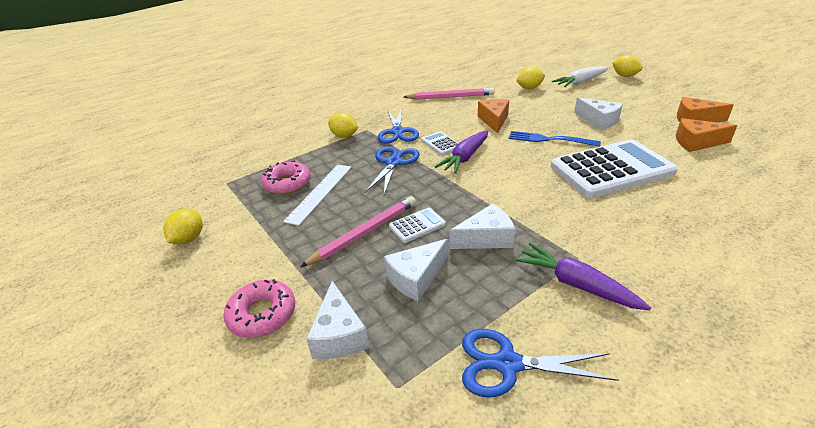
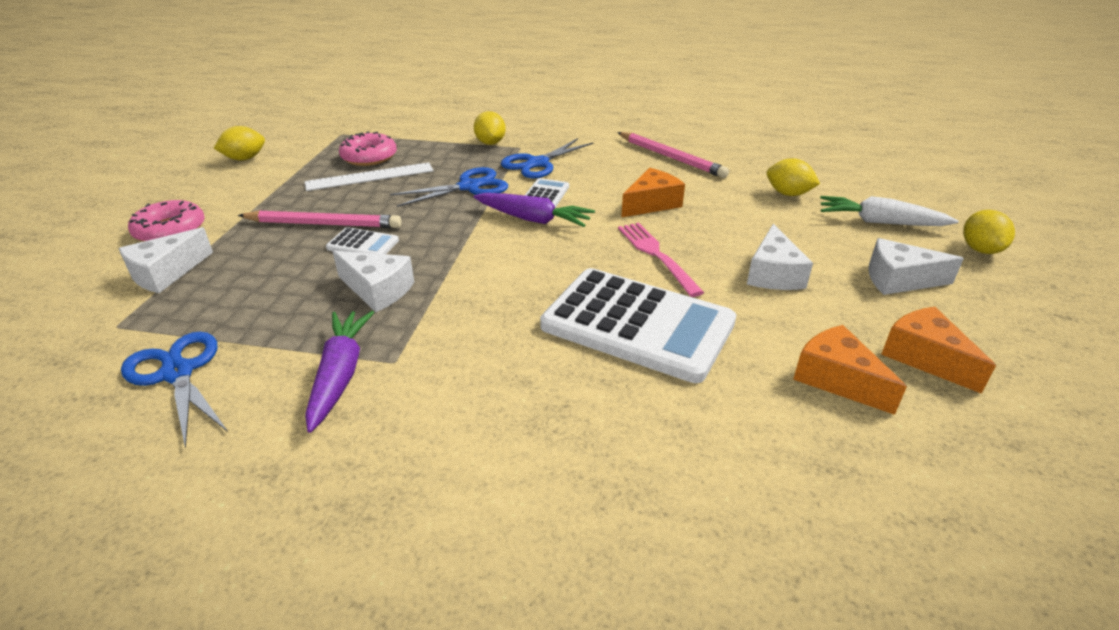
camera: 45 degrees right, 0 degrees up
(416, 278) = (274, 277): white cheese -> white cheese (899, 280)
(465, 157) = (533, 219): purple carrot -> purple carrot turned 150 degrees counterclockwise
(549, 139) = (656, 255): blue fork -> pink fork

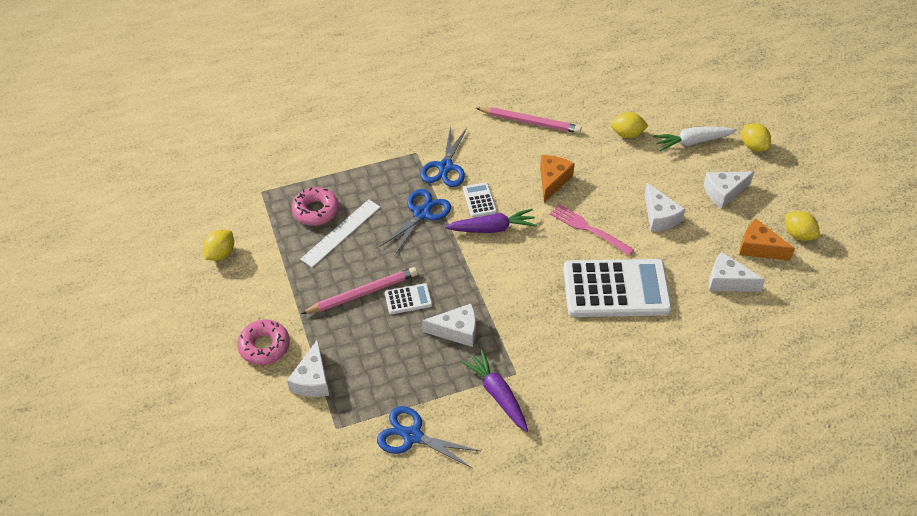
camera: 30 degrees left, 15 degrees up
(490, 143) = (390, 156): yellow lemon -> yellow lemon (798, 234)
(837, 379) = (727, 281): orange cheese -> white cheese

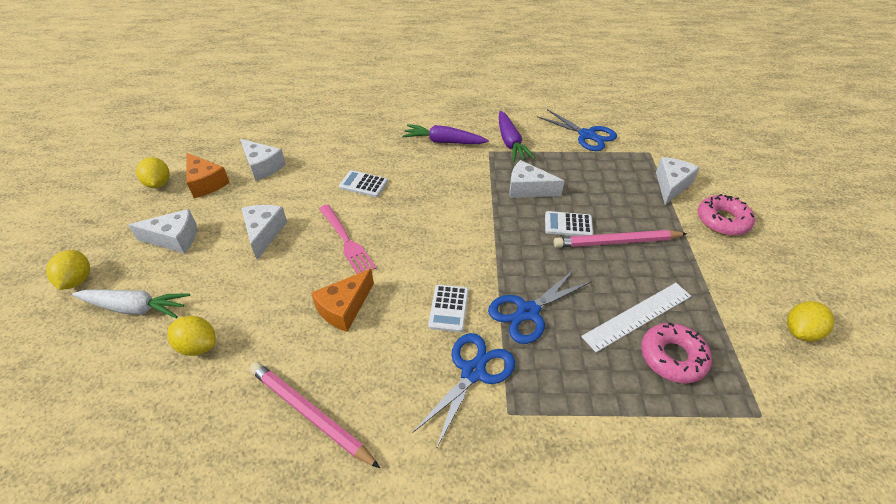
camera: 160 degrees left, 5 degrees down
(492, 228) = (450, 270): purple carrot -> purple carrot (444, 142)
(616, 289) = (363, 184): white calculator -> white calculator, size x0.43

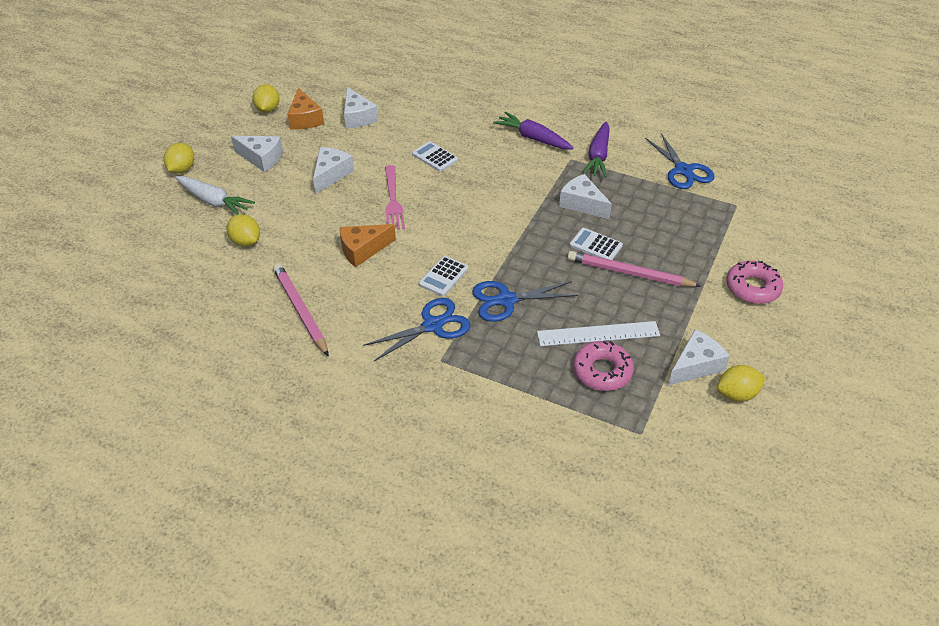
camera: 25 degrees right, 0 degrees up
(671, 185) = (729, 242): white cheese -> white cheese (695, 365)

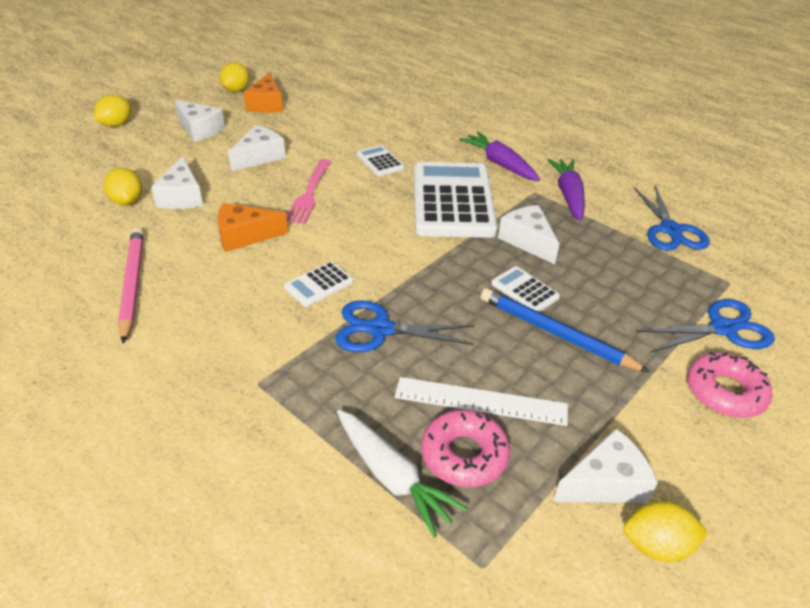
camera: 15 degrees right, 5 degrees down
(214, 201) = (124, 158): white carrot -> white carrot (392, 477)
(358, 117) = (320, 112): white cheese -> white cheese (182, 196)
(433, 325) = (273, 338): blue scissors -> blue scissors (723, 328)
(511, 181) = (452, 201): none -> white calculator
(598, 156) = (568, 195): purple carrot -> purple carrot turned 150 degrees clockwise
(629, 273) = (555, 333): pink pencil -> blue pencil

